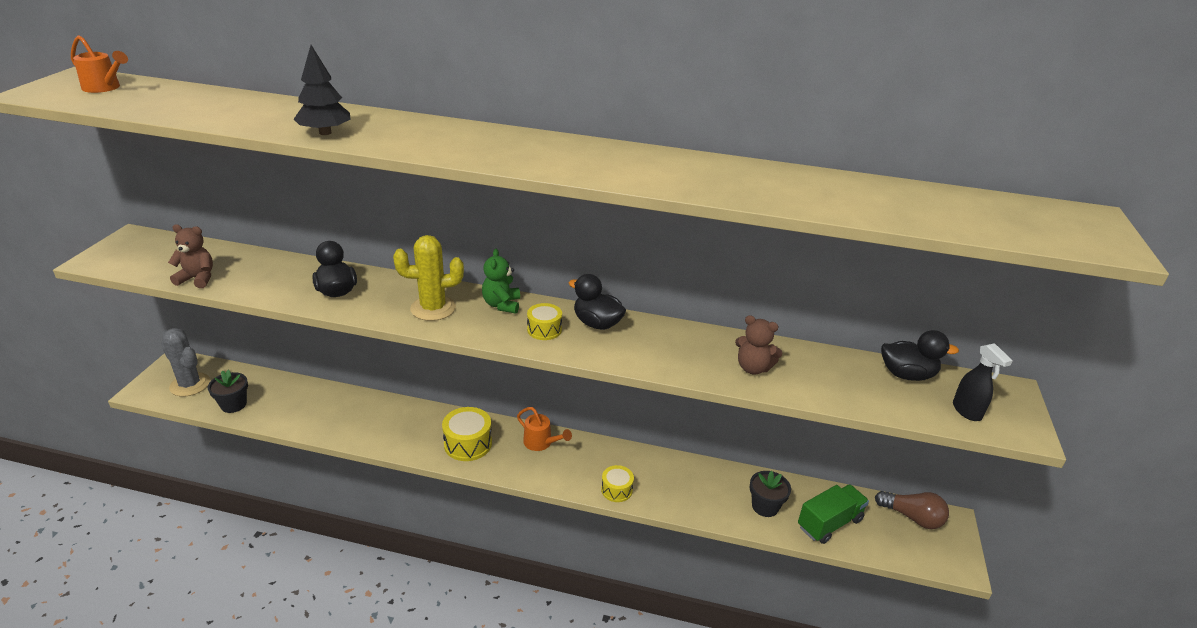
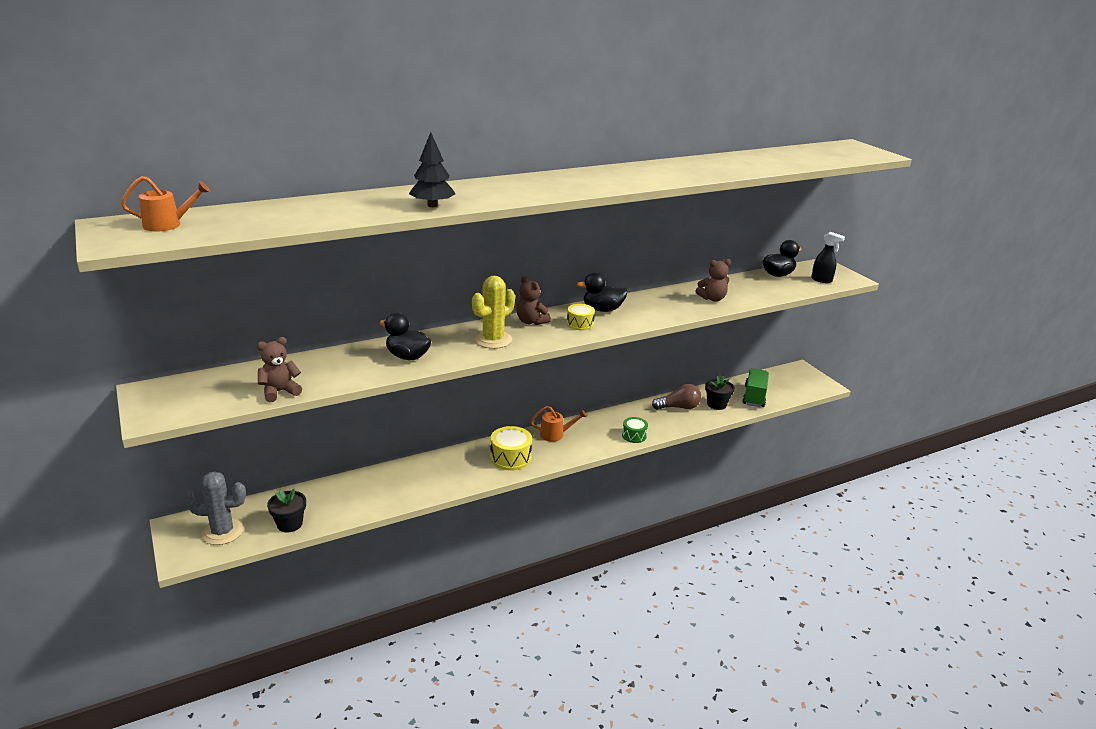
camera: 40 degrees left, 5 degrees down
(502, 305) = (531, 321): green teddy bear -> brown teddy bear
(616, 490) = (634, 436): yellow drum -> green drum
(912, 517) = (784, 375): brown light bulb -> brown light bulb (678, 407)

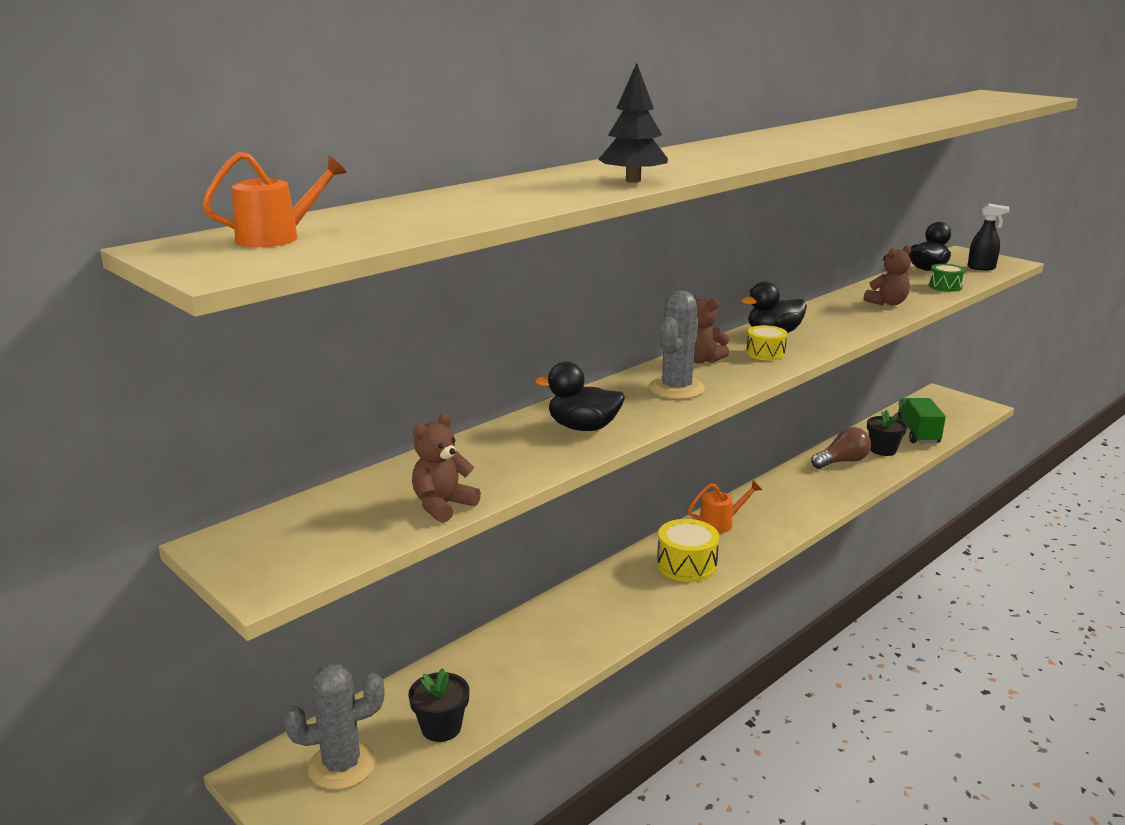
camera: 15 degrees left, 5 degrees down
(493, 340) = (676, 388): yellow cactus -> grey cactus
(634, 436) = (818, 505): green drum -> green drum (945, 286)

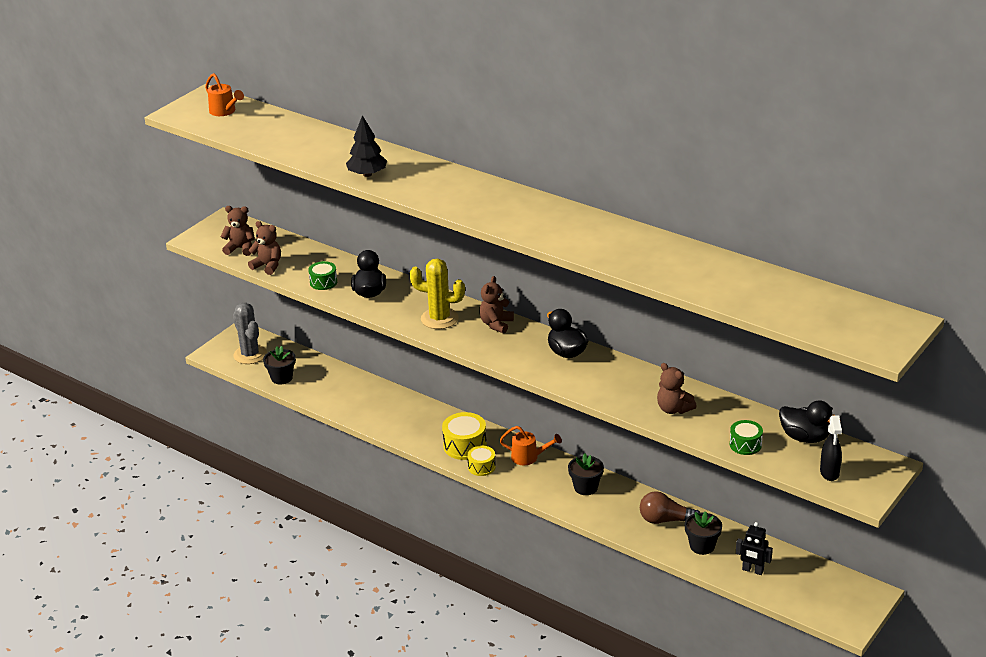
camera: 80 degrees right, 10 degrees up
(355, 531) = (240, 248): none -> brown teddy bear
(531, 460) = (323, 282): none -> green drum
(676, 388) = (439, 319): grey cactus -> yellow cactus
(720, 523) = (529, 457): orange watering can -> orange watering can turned 45 degrees counterclockwise
(765, 353) = (520, 350): yellow drum -> yellow drum (481, 467)
(783, 496) = (585, 487): none -> black flower pot
(842, 461) = (665, 520): brown light bulb -> brown light bulb turned 135 degrees clockwise
(917, 433) = (752, 570): green truck -> black robot

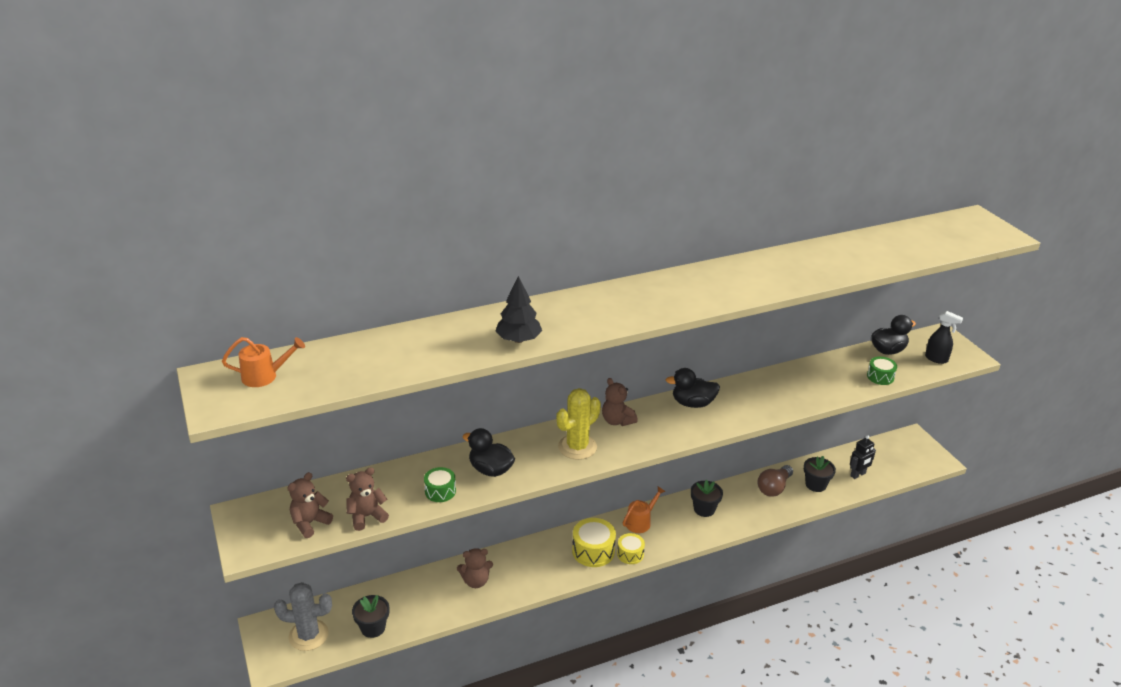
camera: 60 degrees left, 0 degrees up
(673, 409) = (812, 387): brown teddy bear -> brown teddy bear (476, 581)

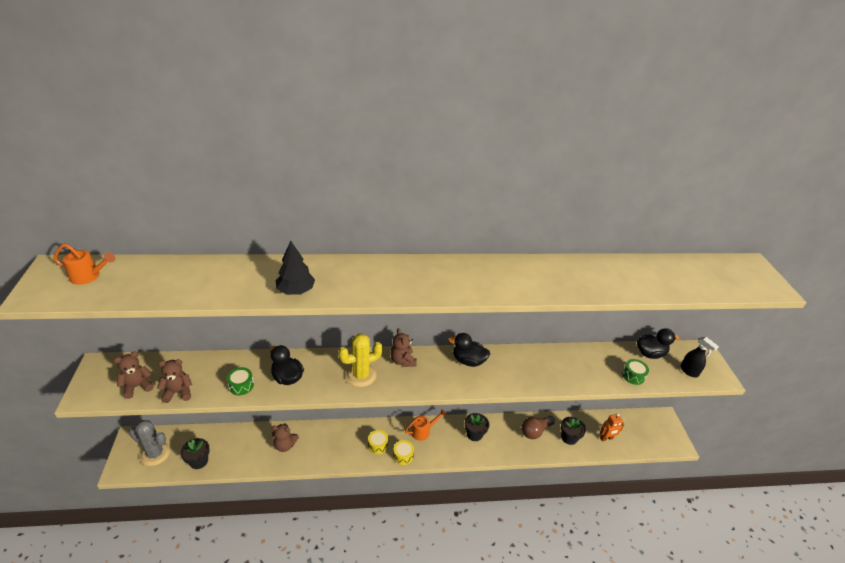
camera: 15 degrees right, 5 degrees up
(593, 551) = (378, 445): yellow drum -> yellow drum, size x0.63
(858, 475) = (606, 438): black robot -> orange robot

